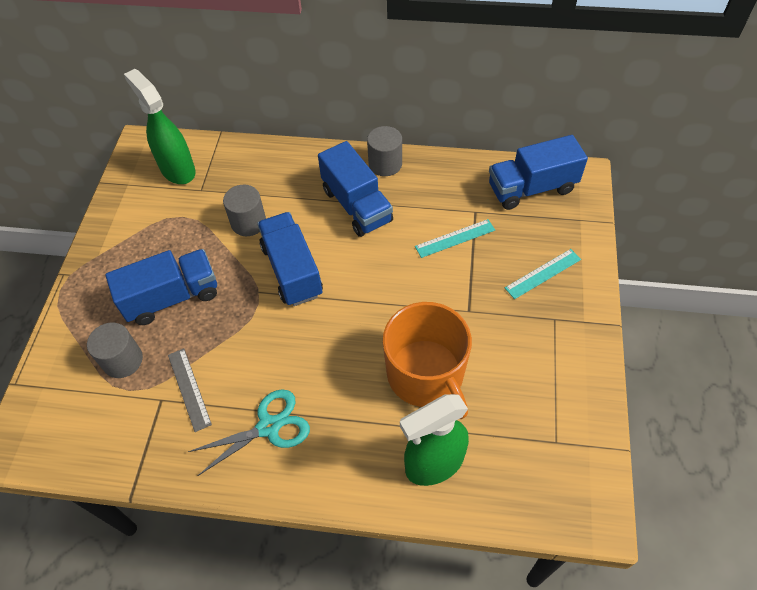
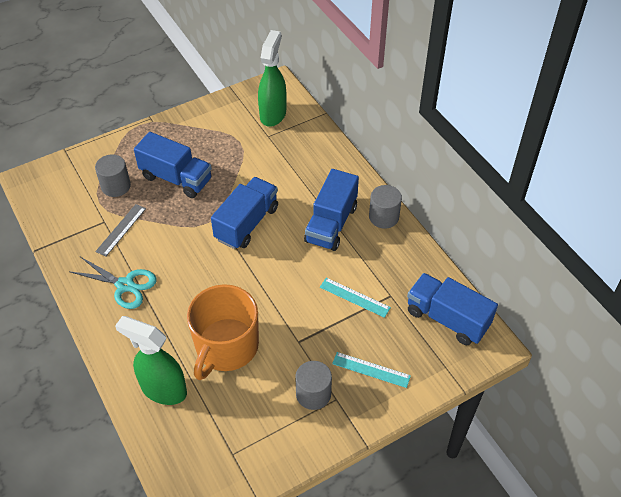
camera: 50 degrees right, 5 degrees down
(248, 222) = (264, 177): grey cylinder -> grey cylinder (313, 394)

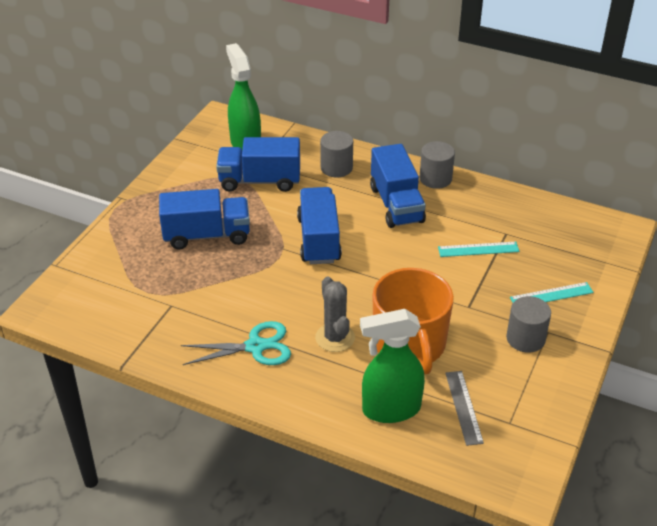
camera: 35 degrees left, 10 degrees down
(116, 186) = (149, 270): grey cylinder -> grey cylinder (336, 168)
(121, 230) = (198, 303): grey ruler -> grey ruler (464, 407)
(181, 310) = (335, 338): none -> grey cactus
(447, 318) = (568, 227): blue truck -> blue truck (260, 181)

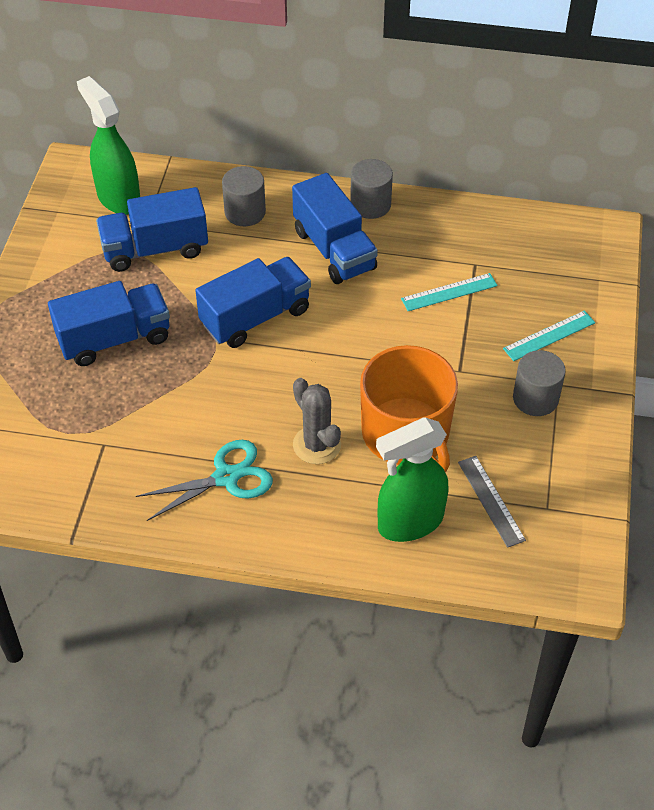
camera: 15 degrees left, 10 degrees up
(319, 240) = (255, 317): blue truck -> blue truck turned 75 degrees clockwise

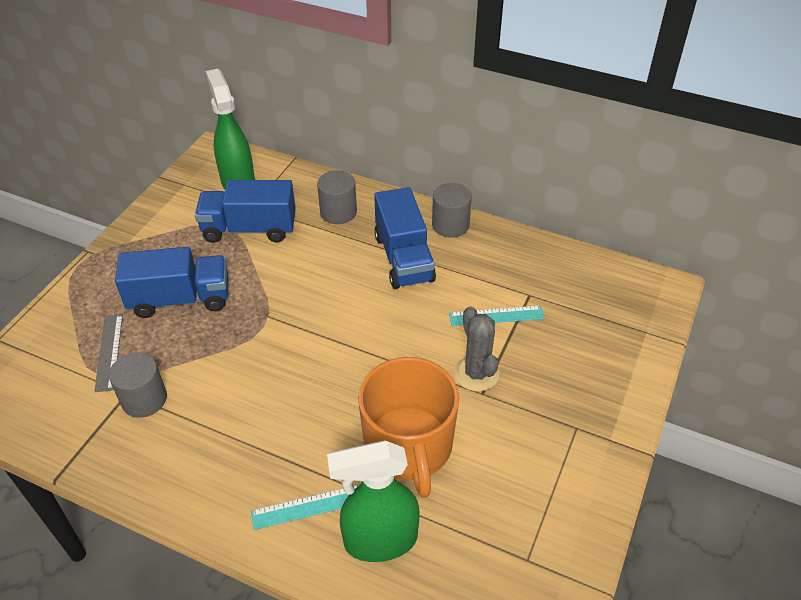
camera: 15 degrees right, 5 degrees down
(226, 477) = (221, 450): turquoise scissors -> none
(255, 317) = (310, 304): blue truck -> none
(317, 445) = (319, 437): grey cactus -> grey cactus (476, 373)
(491, 500) = (471, 537): grey ruler -> grey ruler (109, 352)
(535, 398) = (549, 437): grey cylinder -> grey cylinder (144, 399)
(549, 335) = (581, 376): turquoise ruler -> turquoise ruler (308, 507)

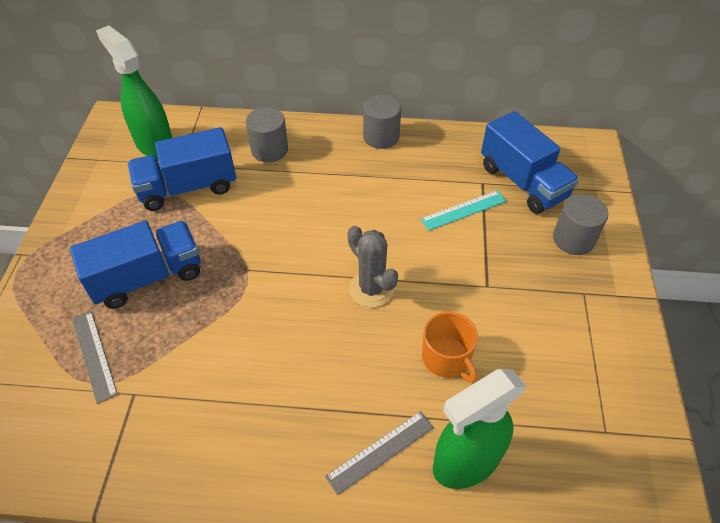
camera: 20 degrees left, 5 degrees up
(144, 399) = (156, 394): grey cylinder -> grey cylinder (573, 239)
(308, 507) = (380, 451): turquoise ruler -> grey ruler
(403, 258) = (353, 178): blue truck -> blue truck (522, 182)
(409, 446) = (446, 358): orange mug -> orange mug, size x0.54
(476, 373) = (473, 269): grey cactus -> grey cactus (371, 289)

